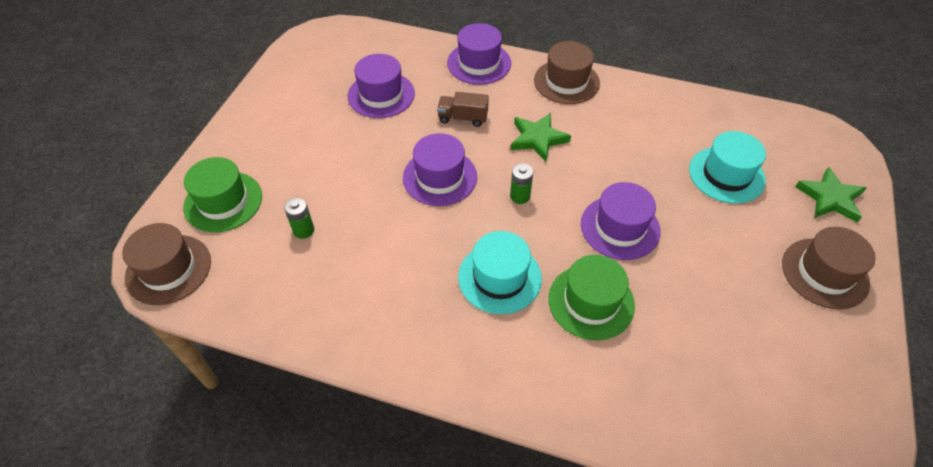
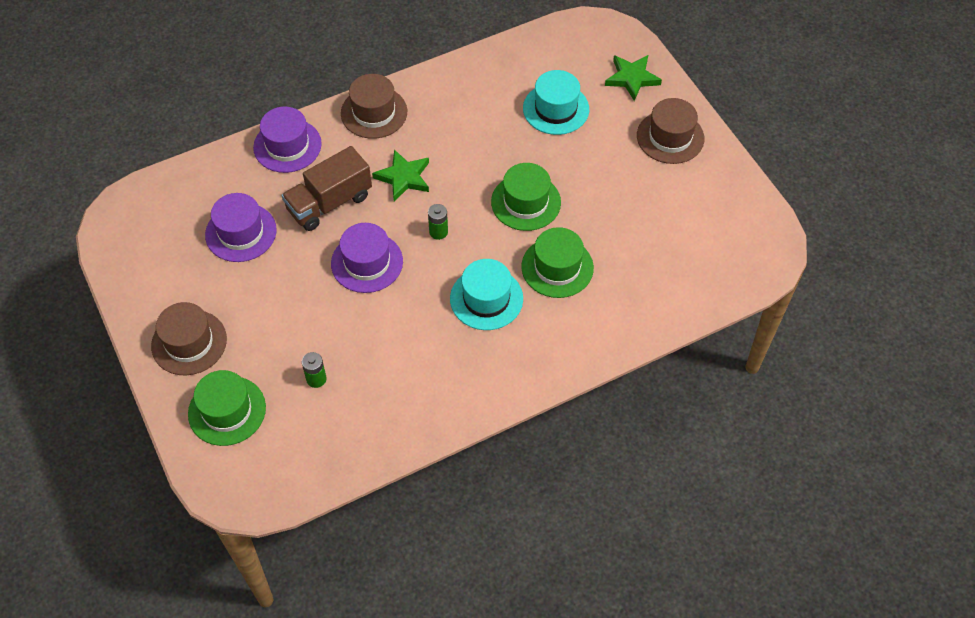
camera: 45 degrees left, 5 degrees up
(168, 269) = (253, 486): brown hat -> brown hat (189, 342)
(463, 118) = (329, 203): brown truck -> brown truck, size x1.72
(620, 227) = (526, 202): purple hat -> green hat

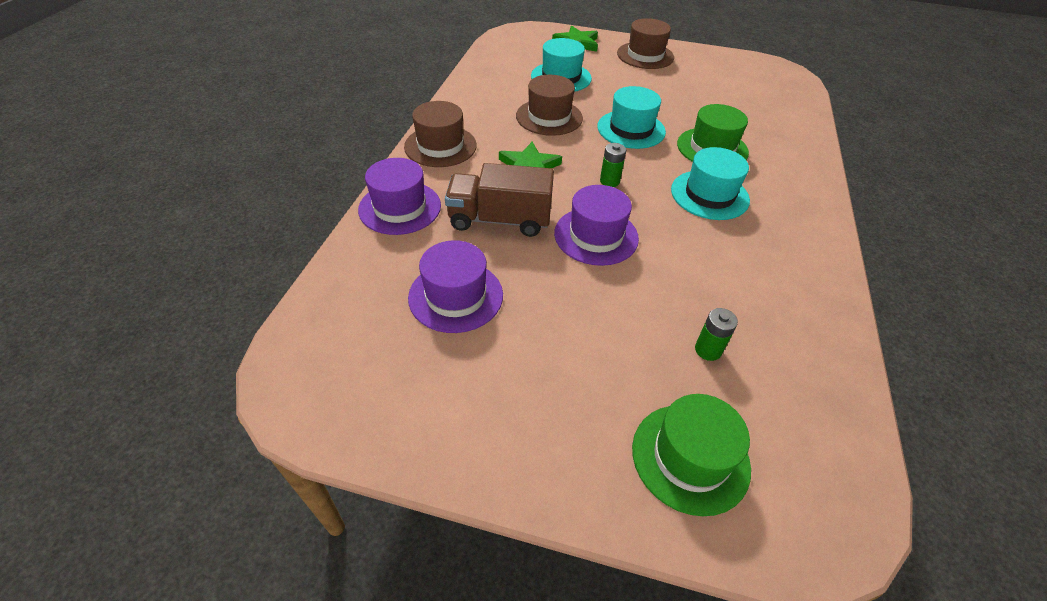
camera: 50 degrees left, 10 degrees down
(189, 342) = (553, 432): brown hat -> brown hat (549, 117)
(329, 203) = (499, 220): brown truck -> brown truck turned 90 degrees clockwise
(526, 202) = (631, 129): green hat -> turquoise hat

